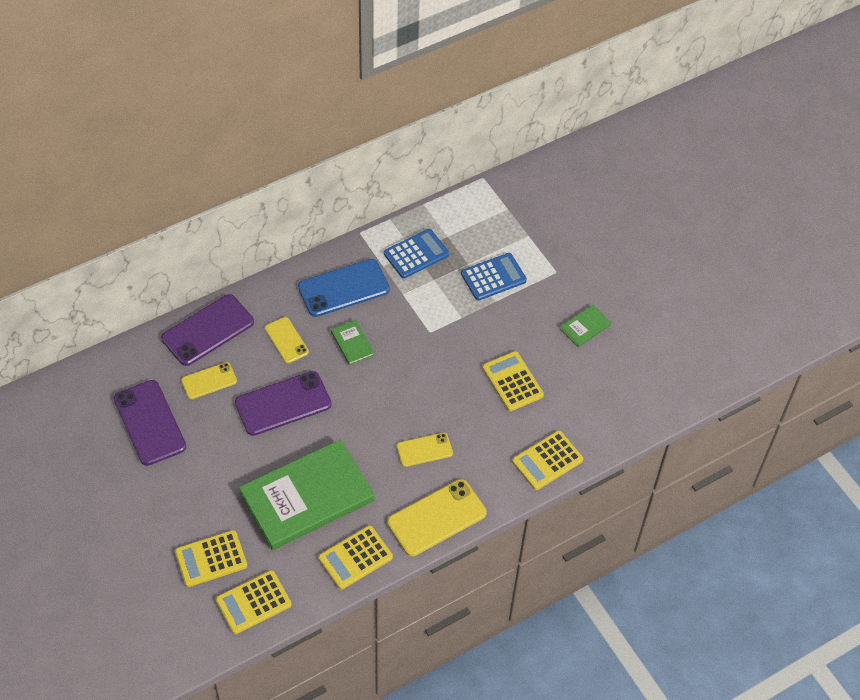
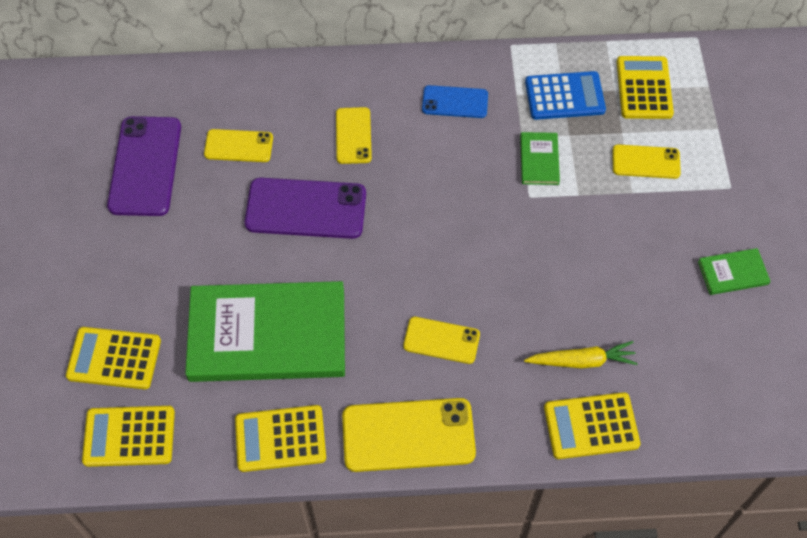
camera: 30 degrees right, 5 degrees up
(208, 330) = (272, 87): purple phone -> none
(343, 288) = (455, 102): blue phone -> blue phone, size x0.58
(352, 343) = (427, 171): green book -> green book (539, 160)
(493, 277) = (646, 162): blue calculator -> yellow phone
(512, 381) = (600, 302): yellow calculator -> yellow calculator (644, 88)
(520, 423) = (582, 361): none -> yellow carrot

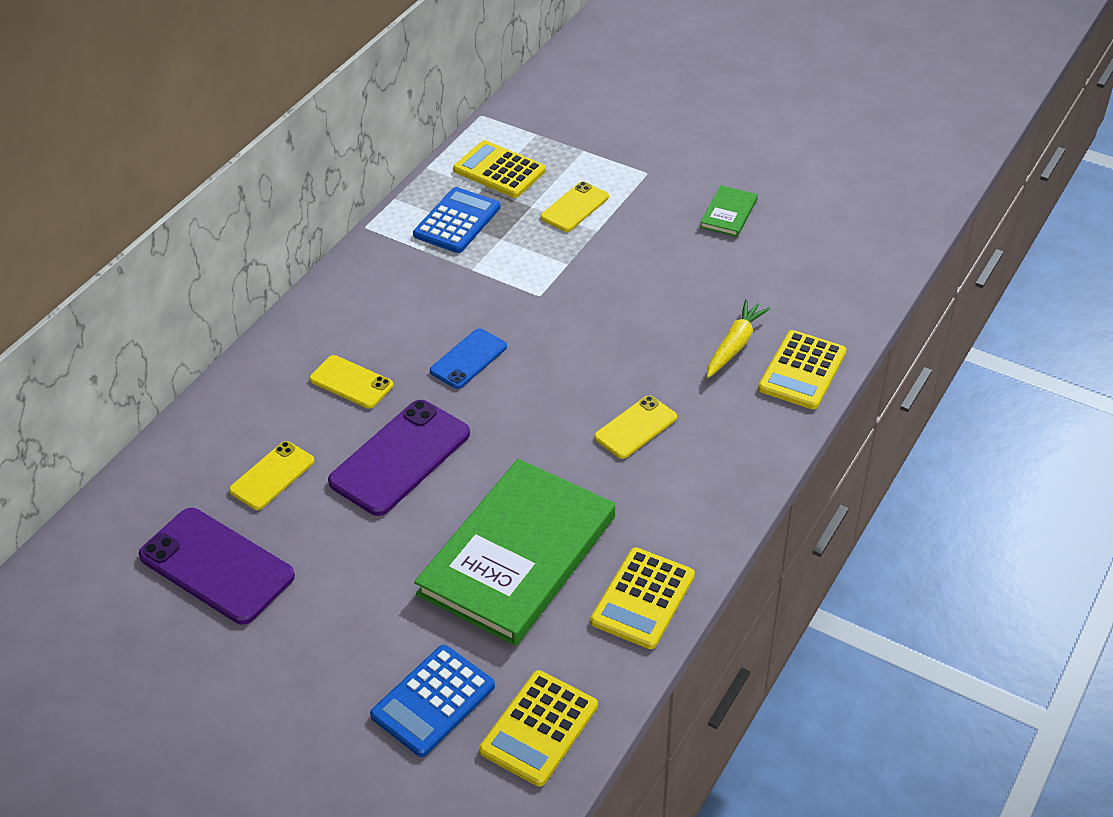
camera: 55 degrees left, 15 degrees down
(114, 358) = (433, 701): yellow calculator -> blue calculator
(408, 435) = (715, 499): yellow phone -> none
(455, 102) = (388, 294): blue phone -> blue phone (468, 359)
(539, 160) = (507, 270): green book -> none

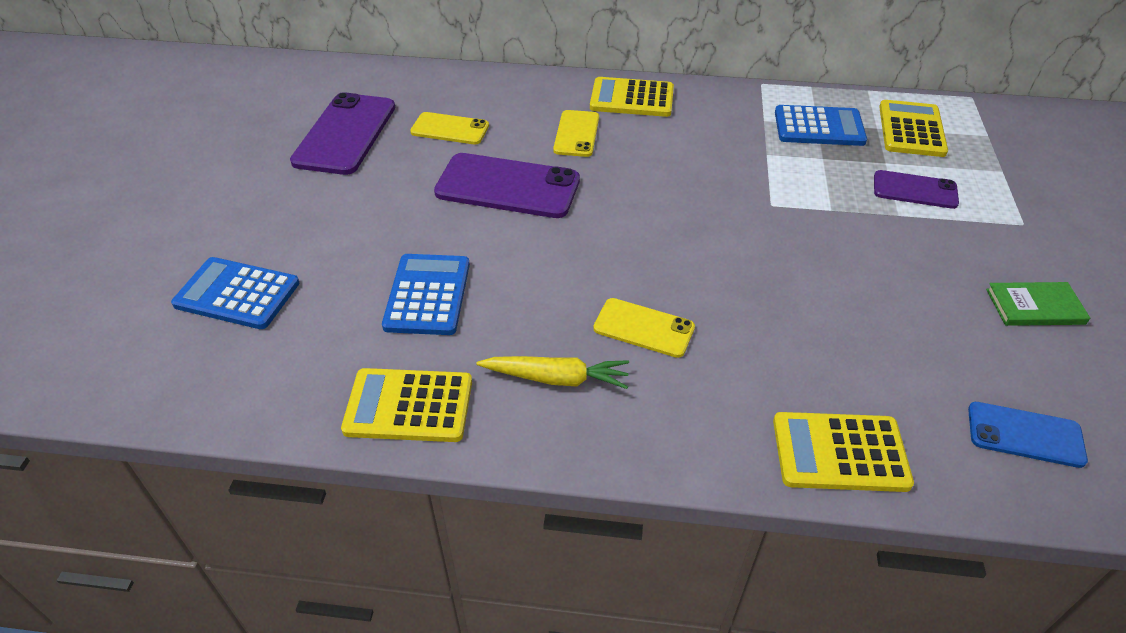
camera: 65 degrees right, 0 degrees up
(468, 359) = (652, 187): blue phone -> blue phone (1025, 434)
(518, 555) = (427, 295): green book -> blue calculator
(539, 728) = (219, 376): yellow calculator -> yellow calculator (632, 98)
(574, 207) = (915, 190): yellow phone -> purple phone
(735, 345) = (829, 374): yellow carrot -> yellow carrot (557, 378)

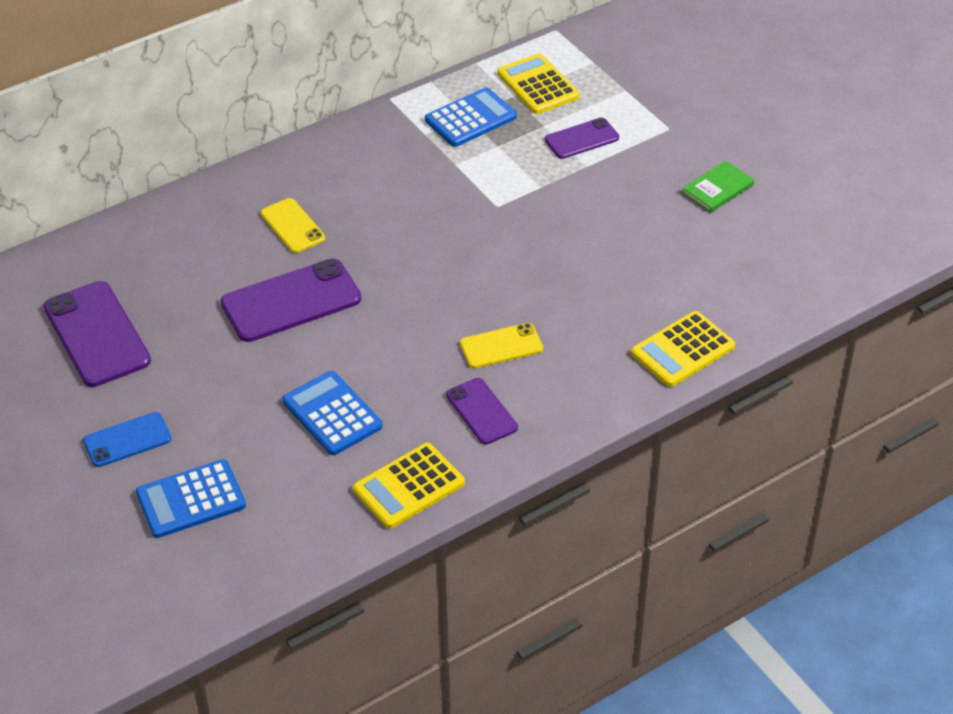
camera: 40 degrees left, 0 degrees up
(450, 129) = (182, 279): yellow phone -> none
(557, 378) = (481, 411): yellow carrot -> purple phone
(632, 98) = (301, 169): yellow calculator -> none
(1025, 434) = (768, 277): blue phone -> blue phone (127, 440)

